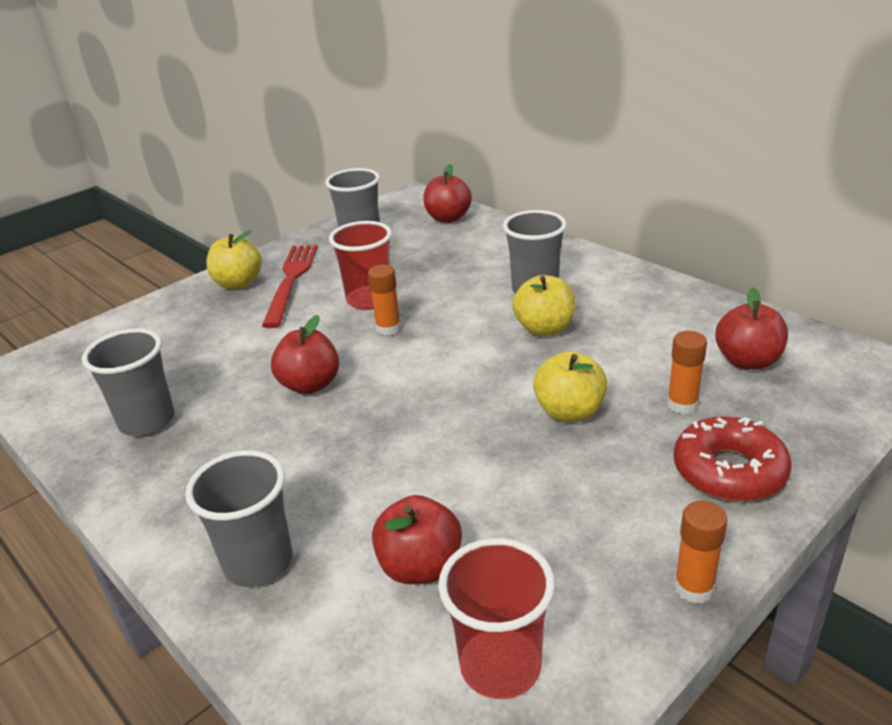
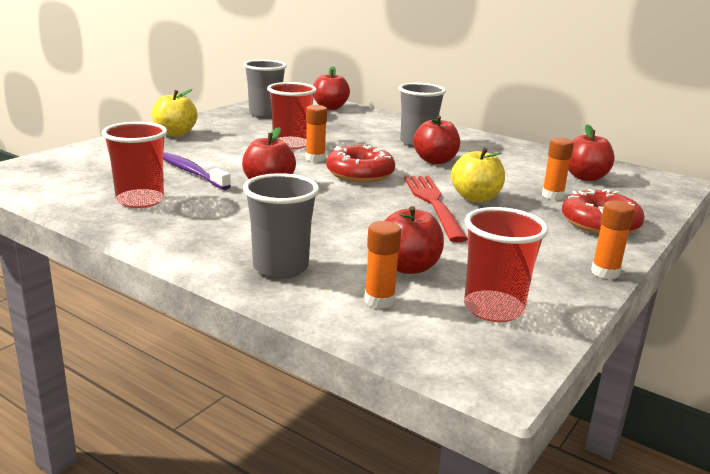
camera: 15 degrees left, 10 degrees down
(147, 421) = (140, 200): grey cup -> red cup
(228, 363) = (192, 172): none -> purple toothbrush
(291, 281) = (220, 133): red fork -> red fork (433, 204)
(355, 640) = (379, 301): none -> orange glue stick
(433, 360) = (360, 174): none -> red donut
(544, 329) = (435, 161): yellow apple -> red apple

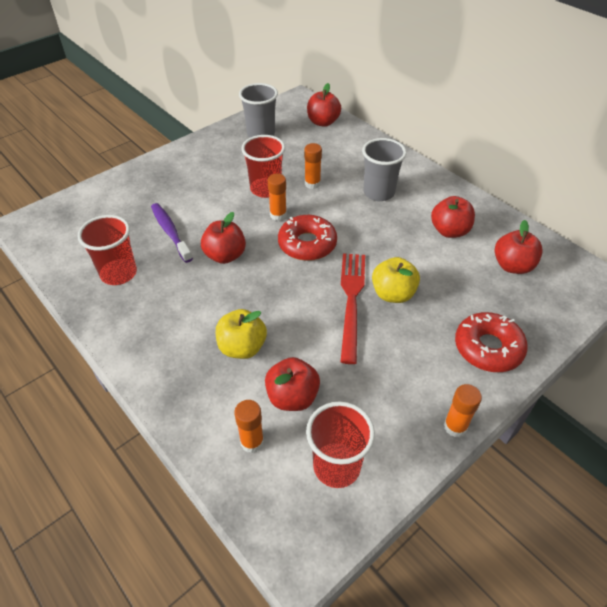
camera: 15 degrees right, 25 degrees up
(175, 134) = (175, 165): yellow apple -> yellow apple (242, 347)
(280, 267) = (193, 385): grey cup -> none
(435, 161) = (382, 226): red apple -> red apple (449, 231)
(552, 195) = (465, 296): orange glue stick -> orange glue stick (312, 184)

